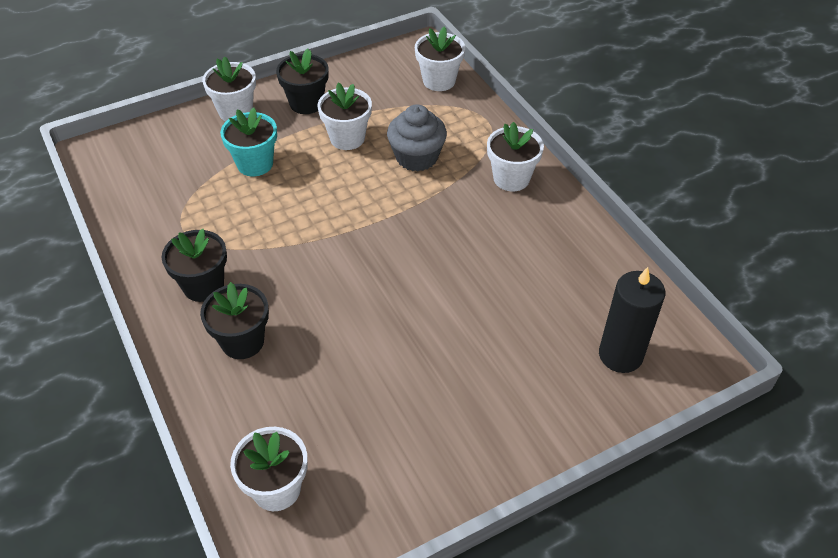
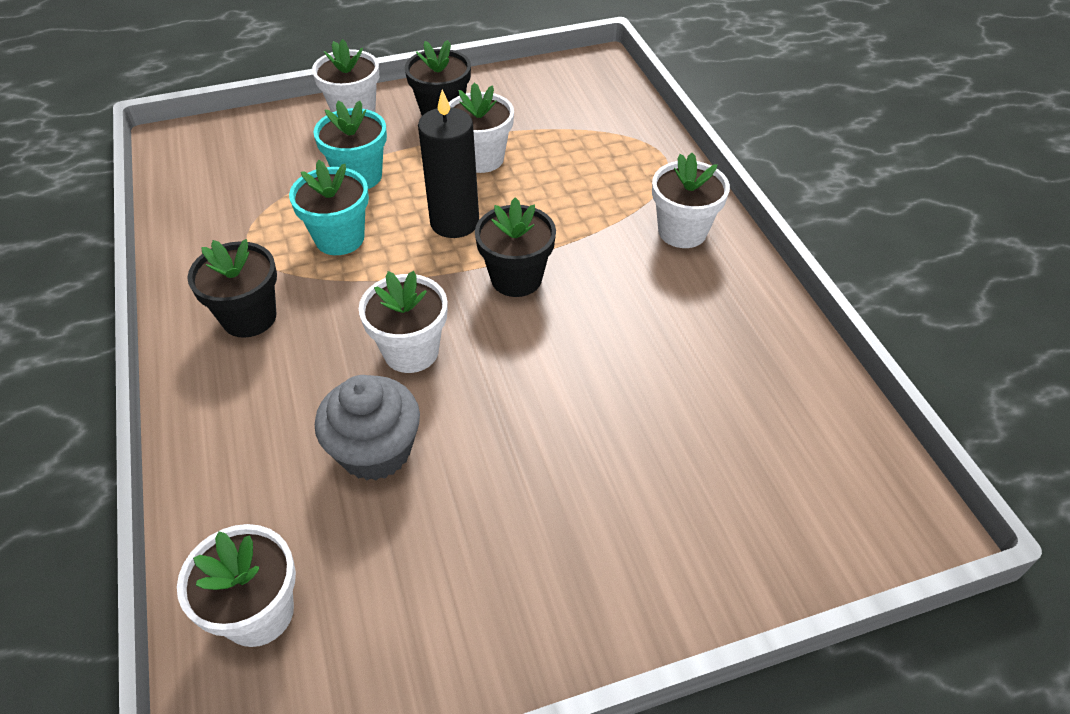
camera: 10 degrees right, 0 degrees up
(242, 341) = (276, 397): black flower pot -> black flower pot (516, 278)
(254, 216) = (339, 238): none -> turquoise flower pot
(416, 157) = (564, 191): grey cupcake -> grey cupcake (375, 450)
(439, 81) = (613, 104): white flower pot -> white flower pot (411, 351)
(620, 355) = (793, 492): black candle -> black candle (454, 222)

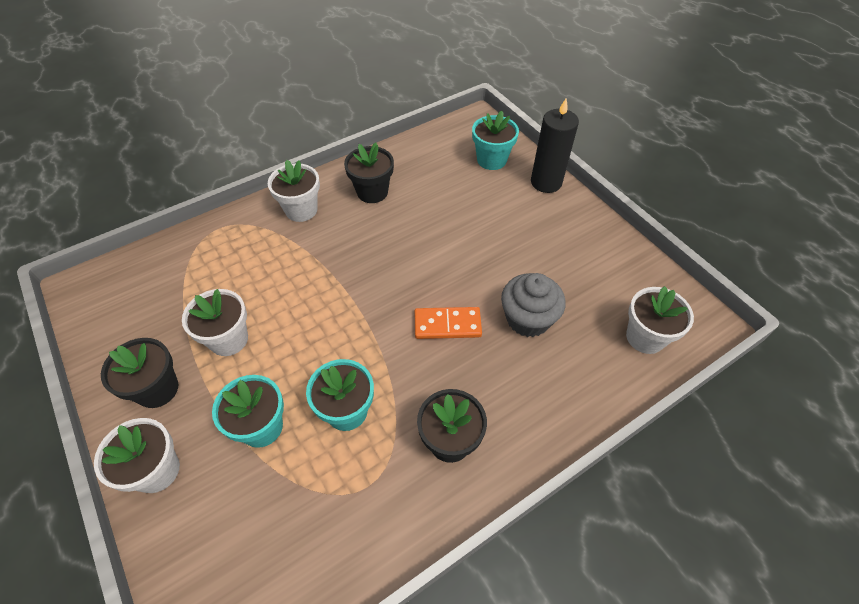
camera: 105 degrees left, 5 degrees up
(411, 351) = (447, 324): white flower pot -> orange domino
(454, 222) = (313, 336): black candle -> black candle (546, 182)
(516, 278) = (365, 285): black flower pot -> black flower pot (372, 192)
(773, 511) = (491, 160): none -> turquoise flower pot

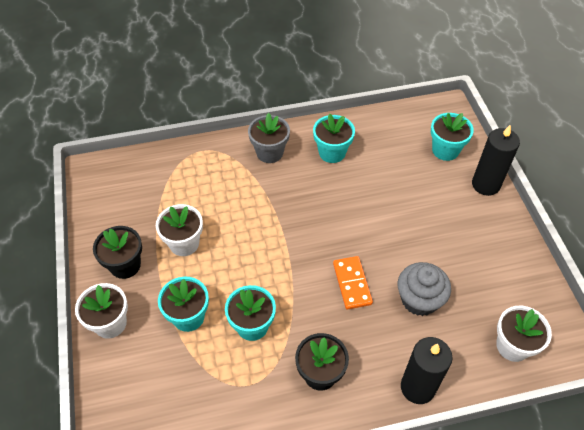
camera: 20 degrees right, 0 degrees up
(301, 210) = (269, 152): white flower pot -> grey flower pot
(372, 192) = (332, 152): black flower pot -> turquoise flower pot
(447, 324) = (352, 284): orange domino -> orange domino turned 60 degrees clockwise
(566, 417) = (417, 387): none -> black candle

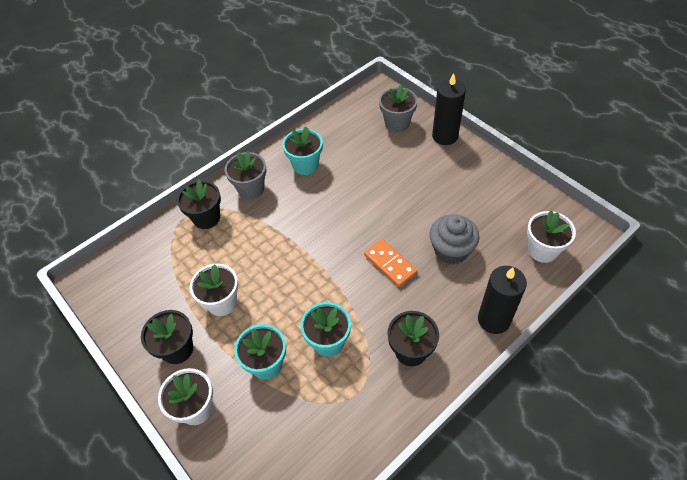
camera: 25 degrees left, 0 degrees up
(216, 161) = (206, 218): none -> black flower pot
(445, 150) = (397, 123): turquoise flower pot -> grey flower pot

